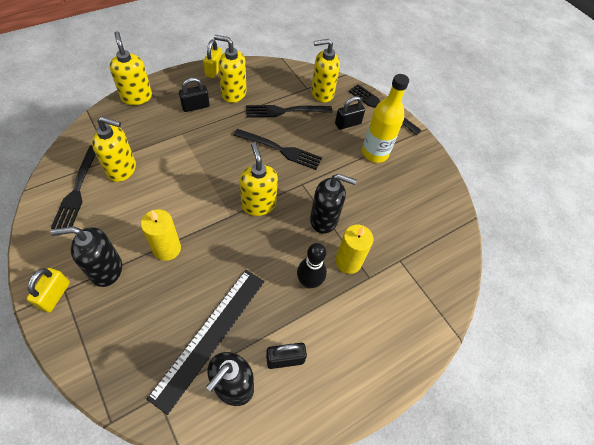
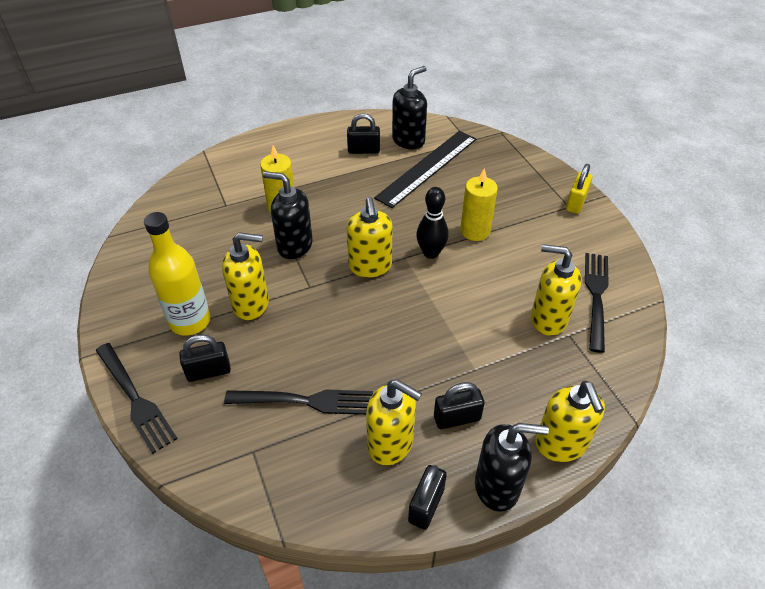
camera: 165 degrees left, 10 degrees down
(106, 270) = (534, 218): black soap dispenser -> black soap dispenser (497, 486)
(214, 70) = (426, 505): yellow padlock -> black padlock
(280, 149) = (328, 334): black fork -> none
(309, 282) = (328, 195): black bowling pin -> black bowling pin (431, 253)
(322, 93) = (228, 437): yellow soap dispenser -> yellow soap dispenser (251, 304)

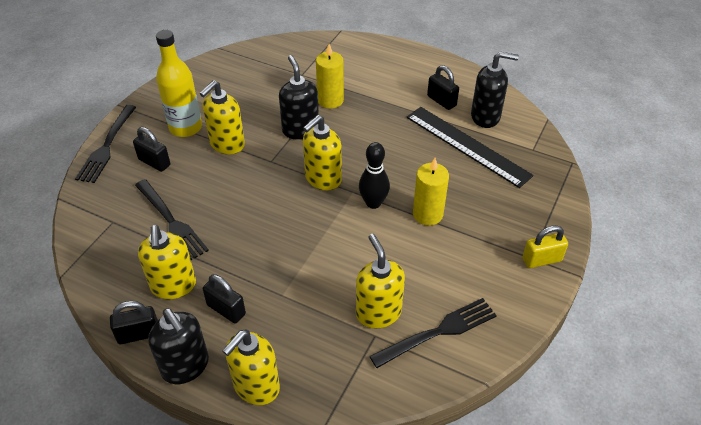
camera: 50 degrees right, 0 degrees up
(251, 304) = (227, 144): yellow soap dispenser -> yellow soap dispenser turned 75 degrees clockwise
(427, 167) = (467, 145): black ruler -> black ruler turned 45 degrees clockwise

